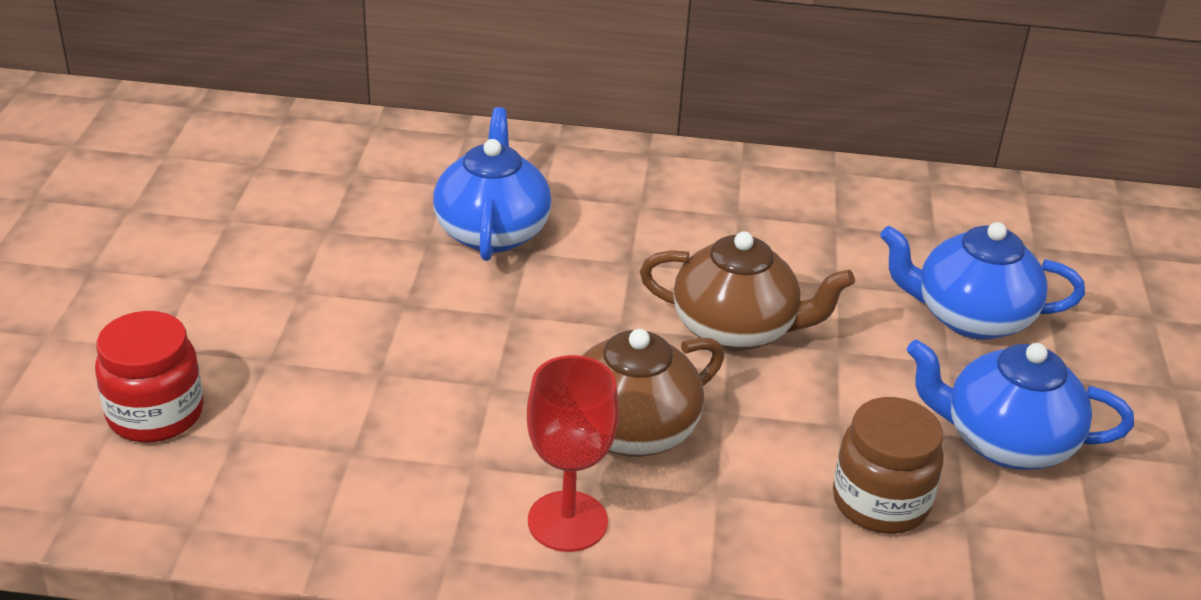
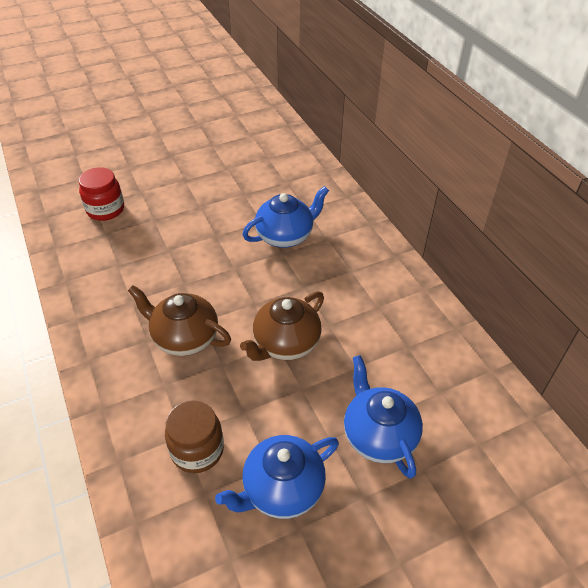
camera: 60 degrees right, 10 degrees up
(567, 521) = (116, 343): red goblet -> none
(736, 330) = (285, 344): brown teapot -> brown teapot turned 60 degrees clockwise
(1005, 442) = (281, 489): blue teapot -> blue teapot turned 105 degrees counterclockwise

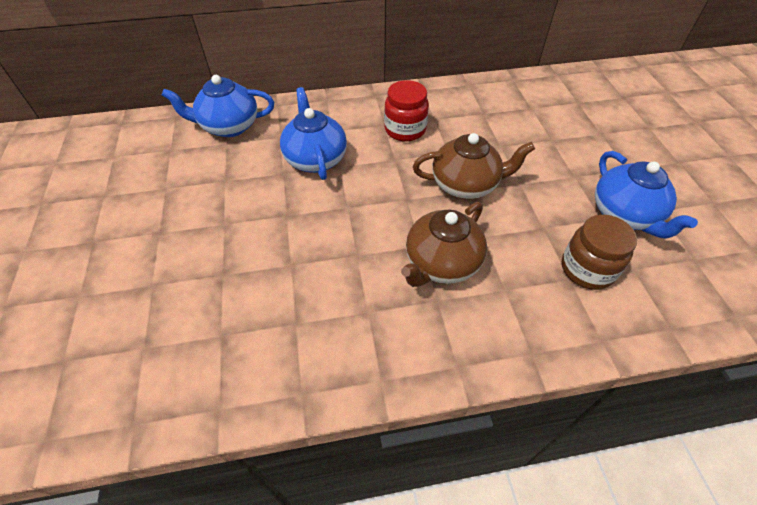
camera: 75 degrees left, 5 degrees up
(105, 210) = (167, 332): red jar -> red jar (405, 130)
(285, 344) = (466, 185): brown teapot -> brown teapot turned 60 degrees counterclockwise
(378, 435) = (571, 148): blue teapot -> blue teapot (229, 126)

